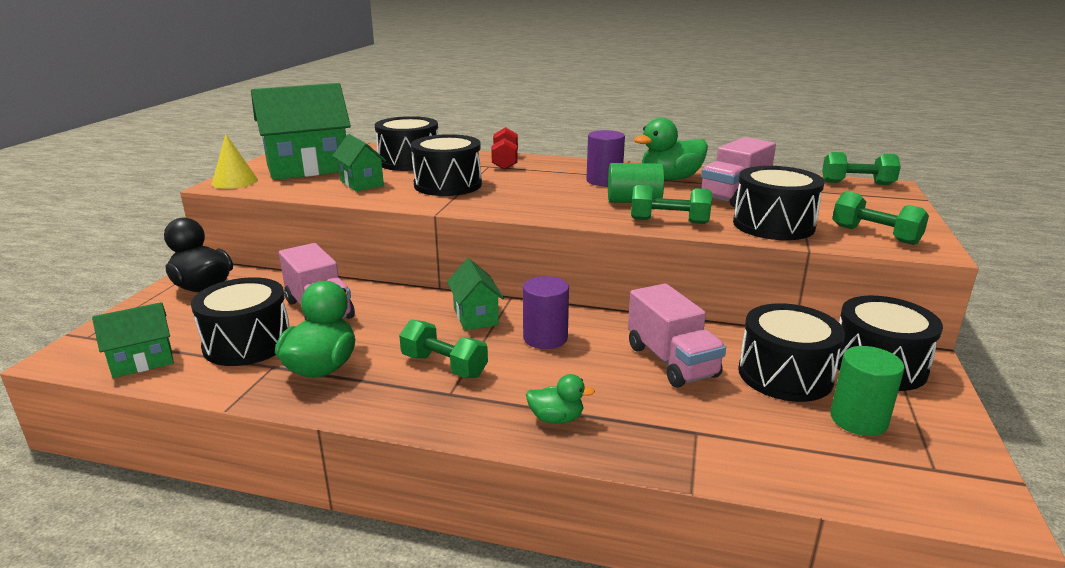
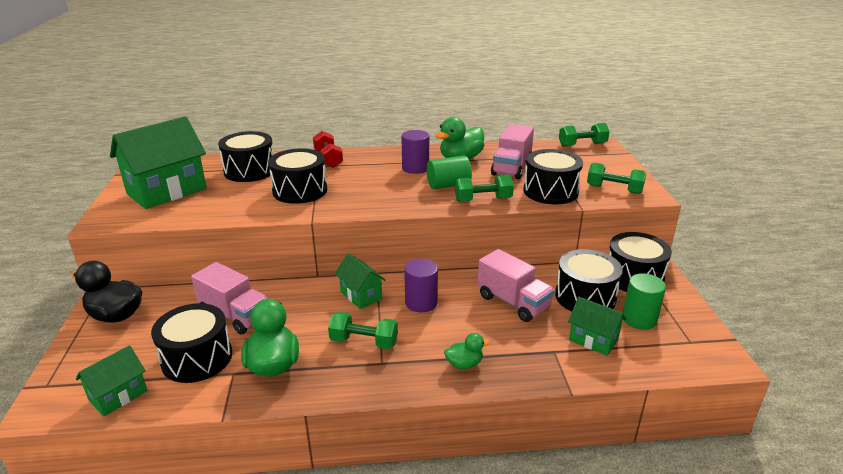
camera: 20 degrees left, 5 degrees up
(235, 181) = (111, 216): yellow cone -> none
(361, 183) = (227, 200): green house -> green house (593, 340)

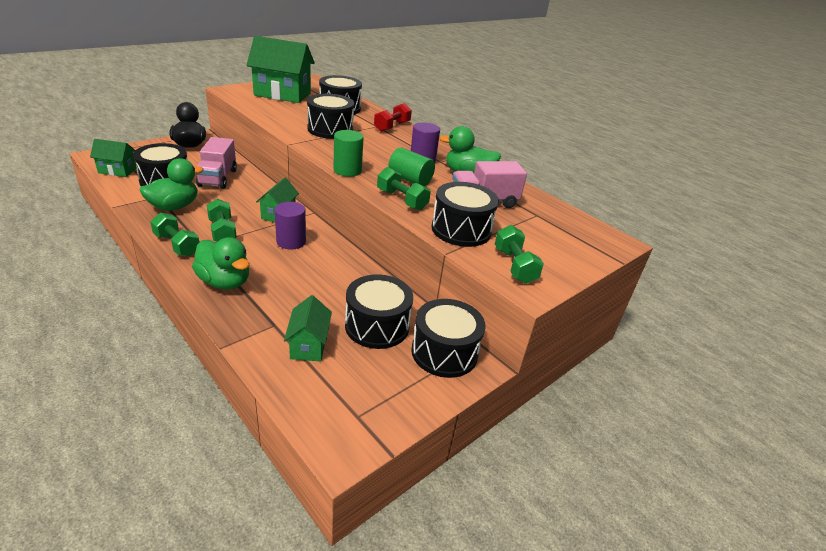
camera: 50 degrees right, 5 degrees up
(464, 364) = (225, 282): green duck -> green duck, size x1.83
(513, 302) = (330, 286): pink truck -> none
(582, 145) = (596, 230): green dumbbell -> green dumbbell (177, 245)
(639, 319) = (369, 370): green cylinder -> green cylinder (347, 170)

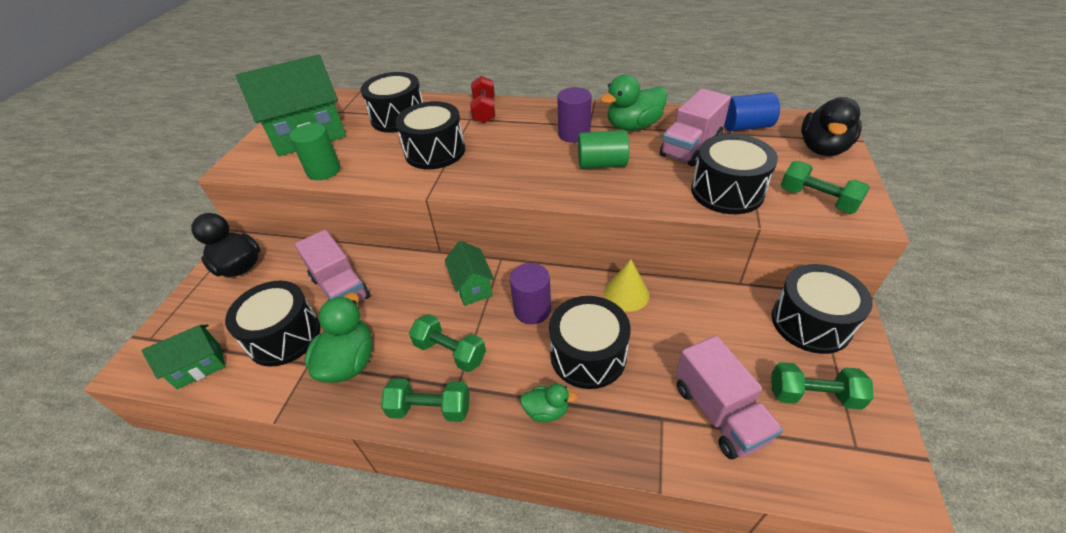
camera: 30 degrees left, 10 degrees up
(225, 282) = (546, 411): green duck -> green duck, size x0.55
(309, 345) = (719, 412): green house -> pink truck
(347, 170) = (535, 192): green cylinder -> green cylinder (324, 170)
(354, 267) = (626, 294): none -> yellow cone
(377, 326) = (733, 341): black drum -> black drum (588, 355)
(401, 200) = (634, 193): green dumbbell -> green dumbbell (813, 395)
(546, 212) = (746, 126): none -> blue cylinder
(579, 249) = (822, 149): none -> black duck

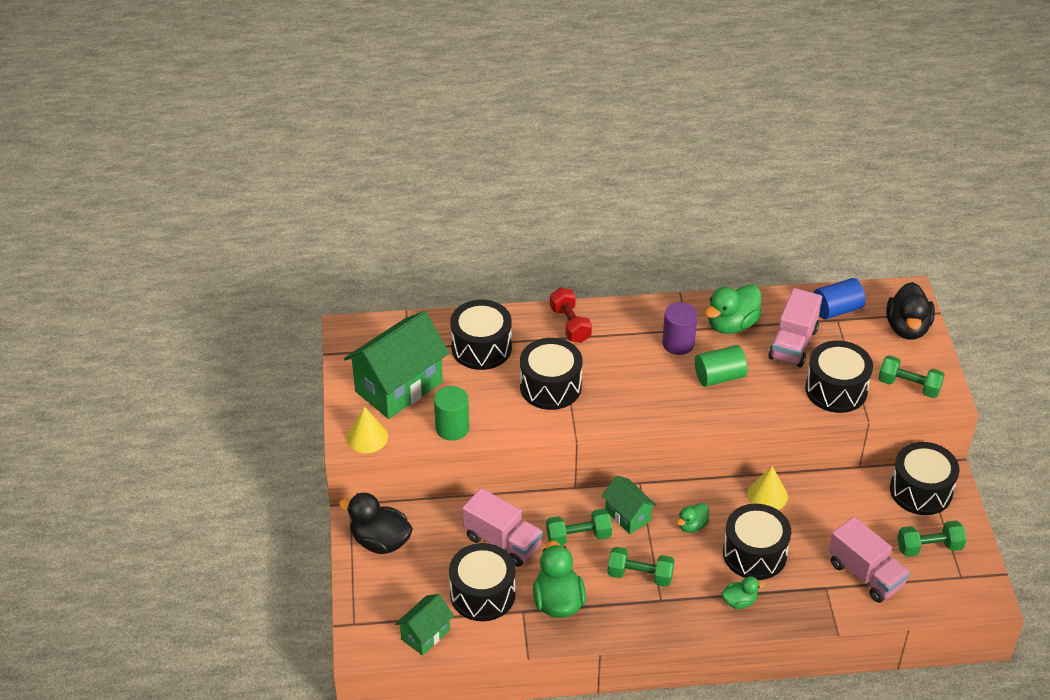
camera: 20 degrees left, 0 degrees up
(248, 167) = (367, 437): none -> yellow cone
(430, 409) = (648, 620): green dumbbell -> green dumbbell (578, 536)
(532, 310) = (692, 526): purple cylinder -> green duck

